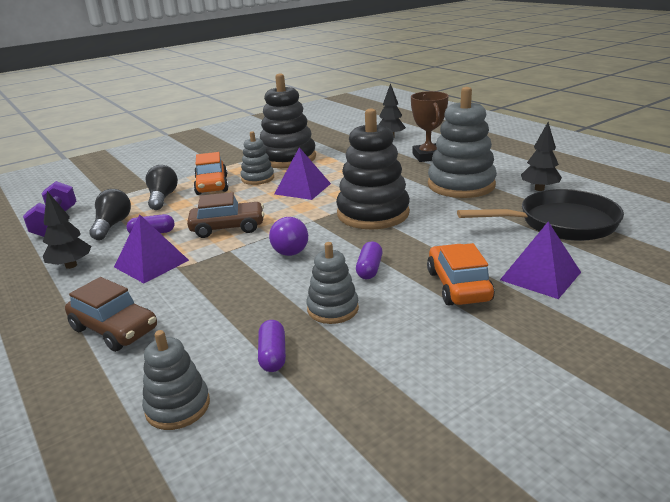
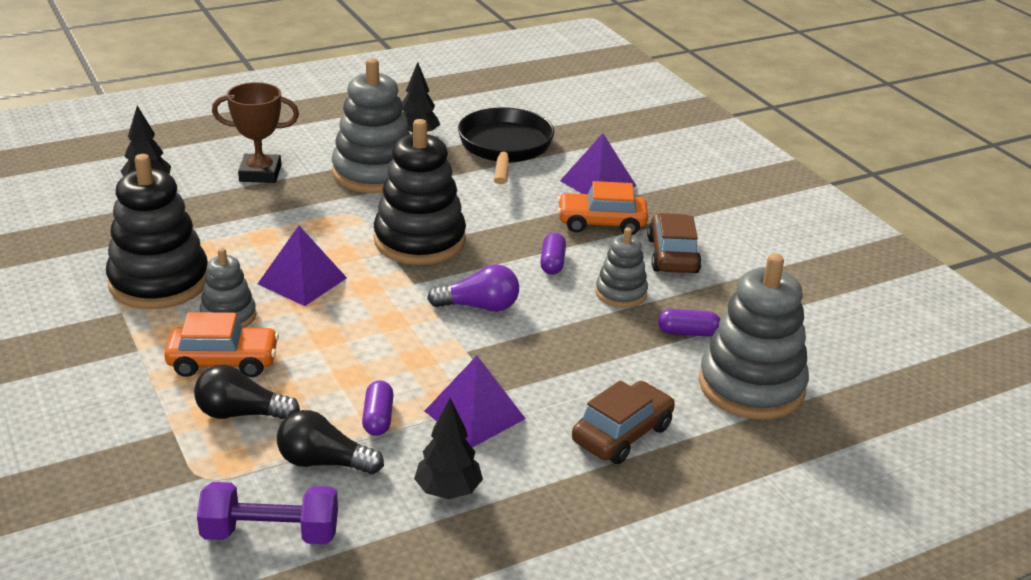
camera: 85 degrees left, 5 degrees up
(178, 406) = (751, 386): grey stacking toy -> grey stacking toy, size x1.86
(228, 228) = (398, 350): brown car -> brown car (672, 255)
(369, 269) = (552, 263): purple capsule -> purple capsule turned 75 degrees clockwise

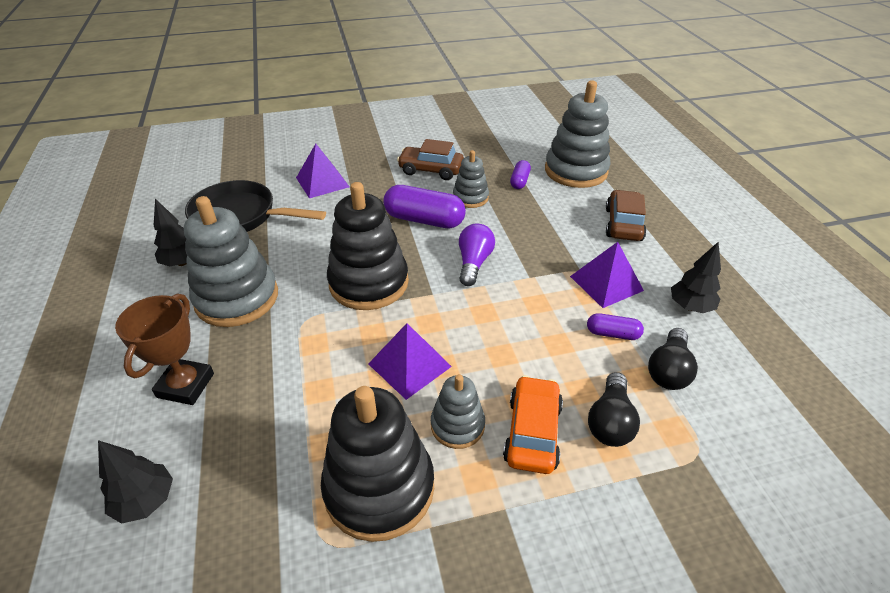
camera: 75 degrees left, 10 degrees up
(270, 533) = (757, 409): purple dumbbell -> none
(552, 263) = (424, 220): purple capsule -> purple capsule, size x1.91
(601, 223) = (379, 190): orange car -> none
(622, 434) = (623, 224): brown car -> brown car turned 45 degrees clockwise

